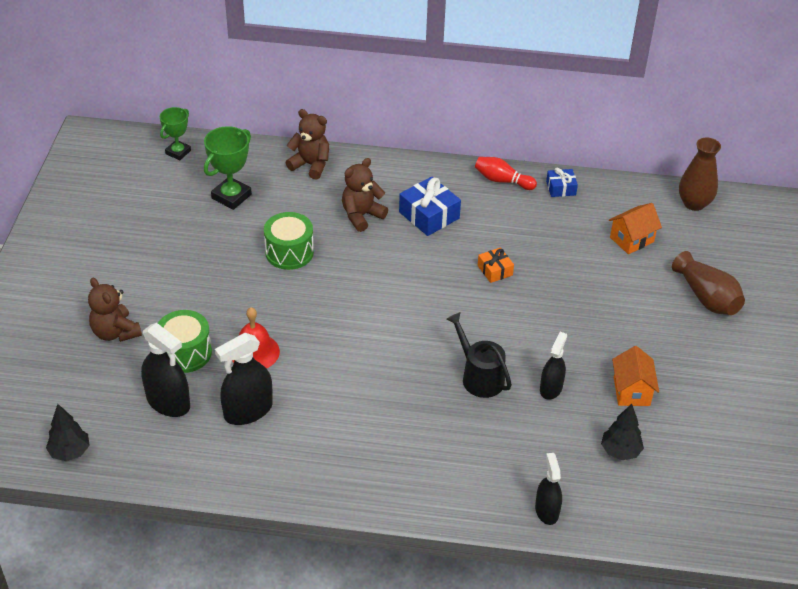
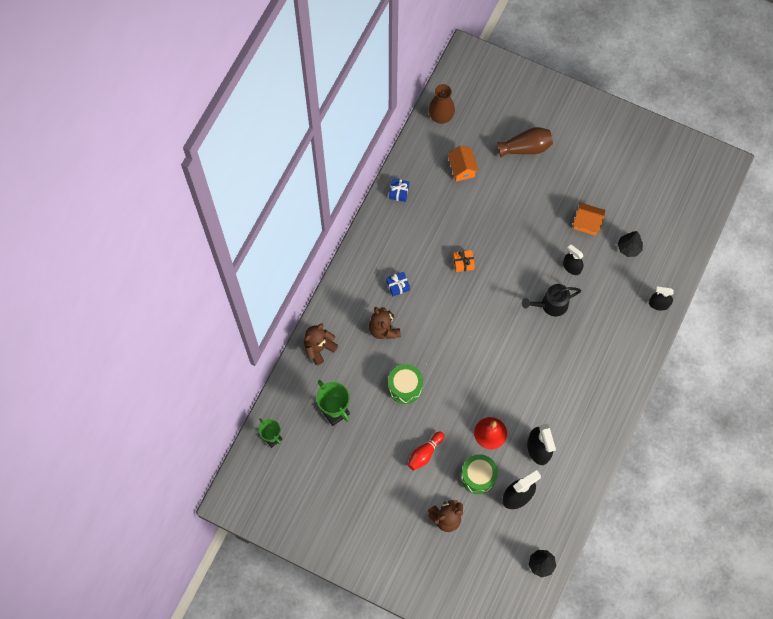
camera: 70 degrees left, 25 degrees up
(429, 215) = (398, 285): blue gift -> blue gift, size x0.58
(502, 181) = (379, 226): red bowling pin -> red bowling pin (425, 453)

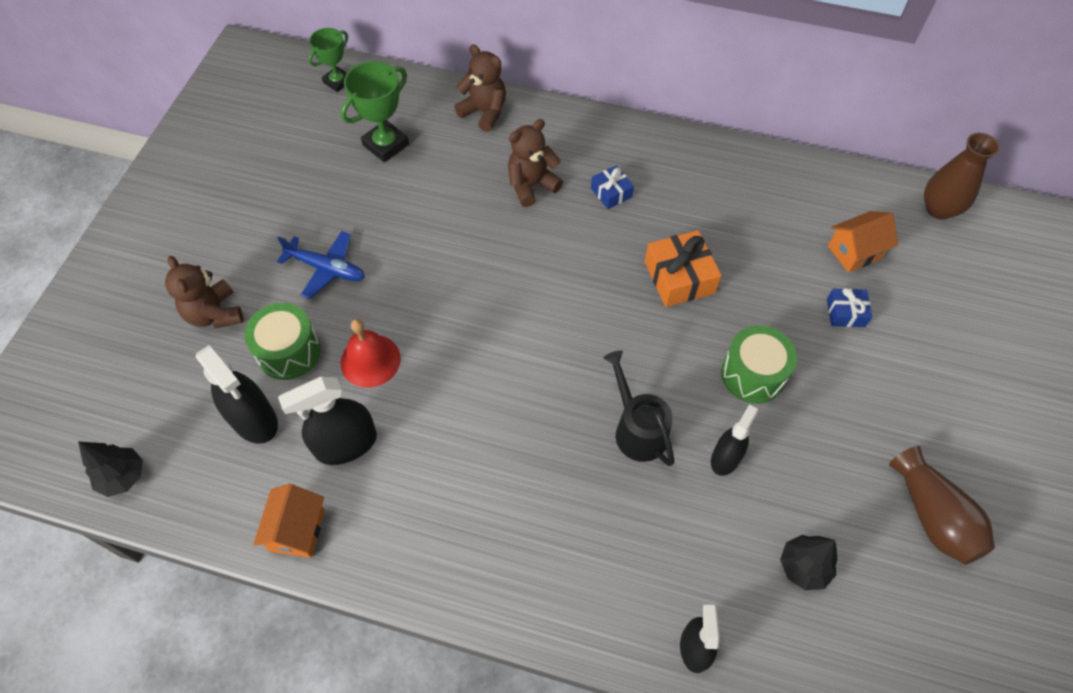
camera: 80 degrees right, 10 degrees down
(399, 192) = (775, 171): blue gift -> blue gift (845, 312)
(405, 387) = (438, 226): green drum -> green drum (752, 374)
(425, 453) = (326, 268): red bowling pin -> blue plane
(463, 263) = (679, 277): orange gift -> orange gift, size x1.71
(525, 148) = (942, 346): brown vase -> brown vase (932, 516)
(587, 223) = (829, 475): orange house -> orange house (297, 530)

